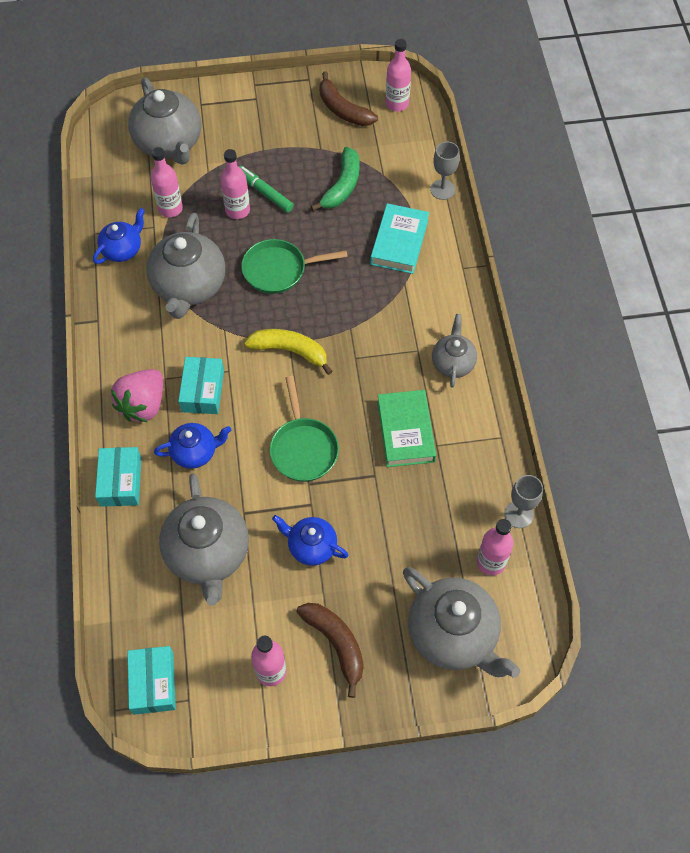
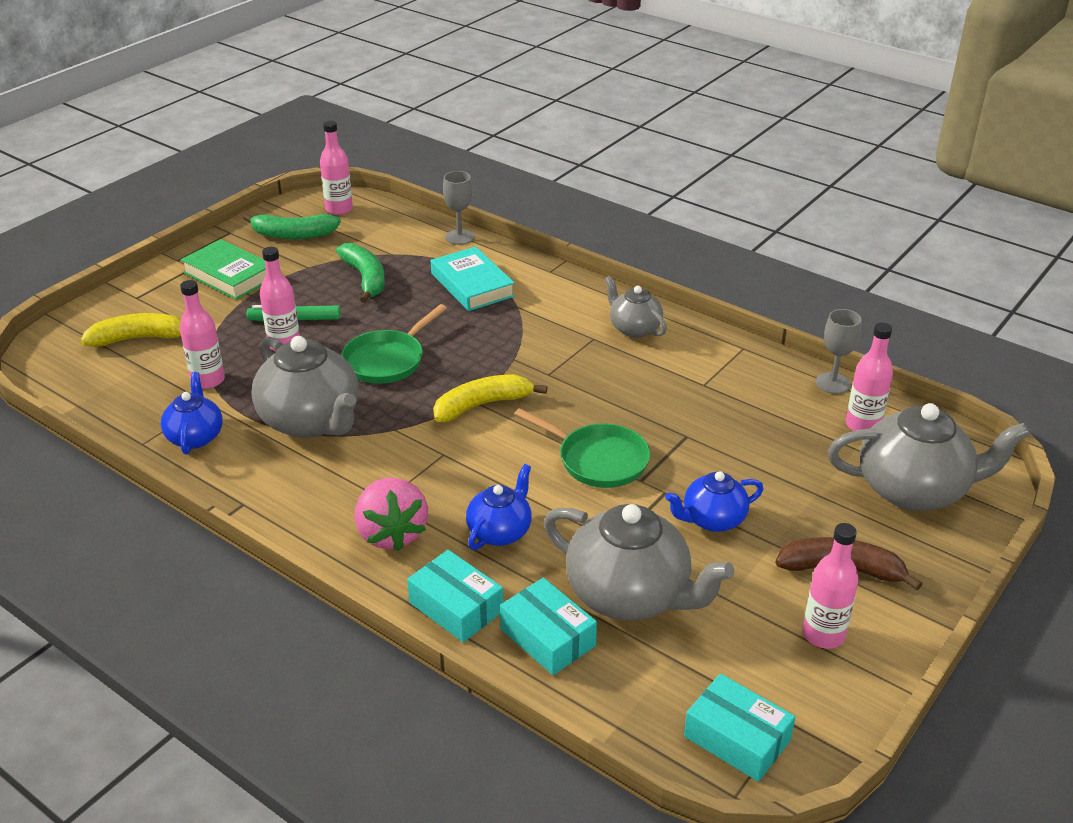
camera: 45 degrees left, 25 degrees down
(169, 143) = (139, 338): grey teapot -> yellow banana
(202, 391) = (439, 483): turquoise box -> turquoise box (547, 637)
(343, 109) = (293, 235): brown banana -> green banana
(405, 431) = (665, 392): green book -> green book (229, 275)

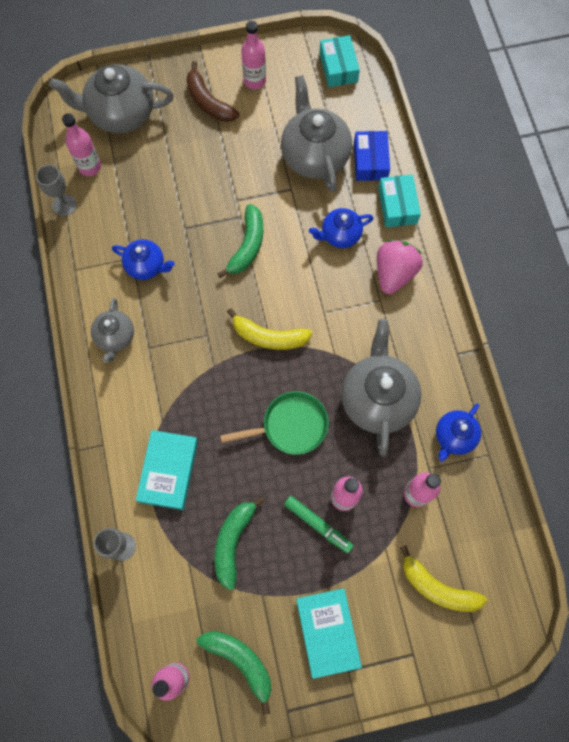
camera: 140 degrees left, 35 degrees up
(229, 275) = (327, 632): green book -> turquoise book
(547, 637) = (370, 161): turquoise box -> blue box
(598, 460) = (247, 246): green pan -> green banana
(712, 520) = (233, 167): blue teapot -> blue teapot (146, 266)
(914, 490) = (121, 114): grey teapot -> grey teapot turned 45 degrees counterclockwise

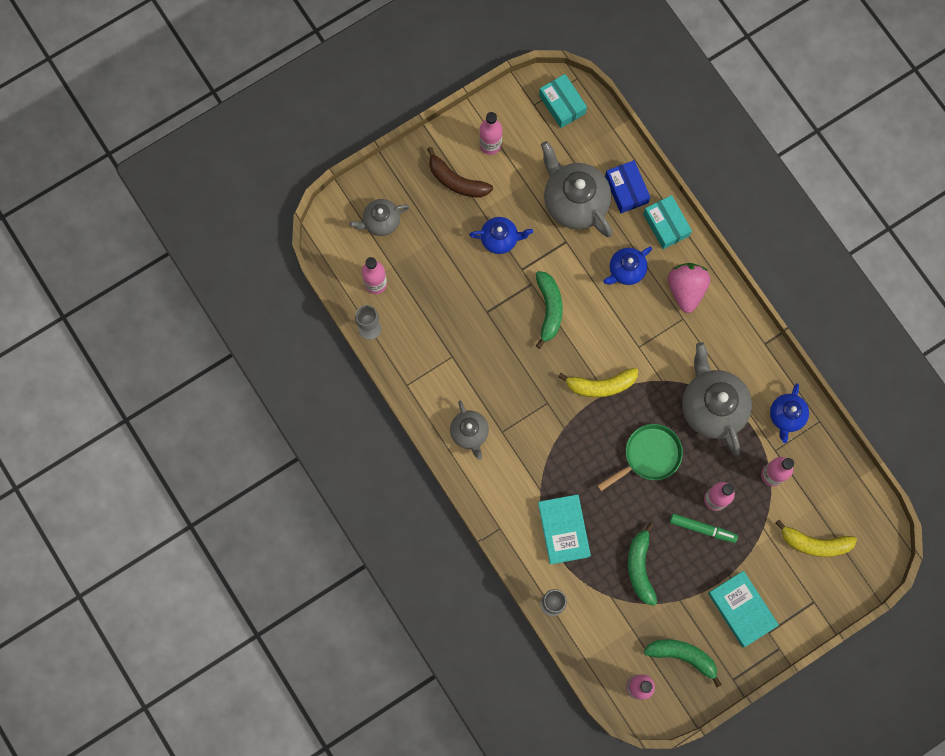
camera: 20 degrees left, 5 degrees up
(121, 114) = (381, 222): grey teapot -> grey teapot, size x0.56
(146, 266) = (468, 359): blue teapot -> blue teapot (500, 239)

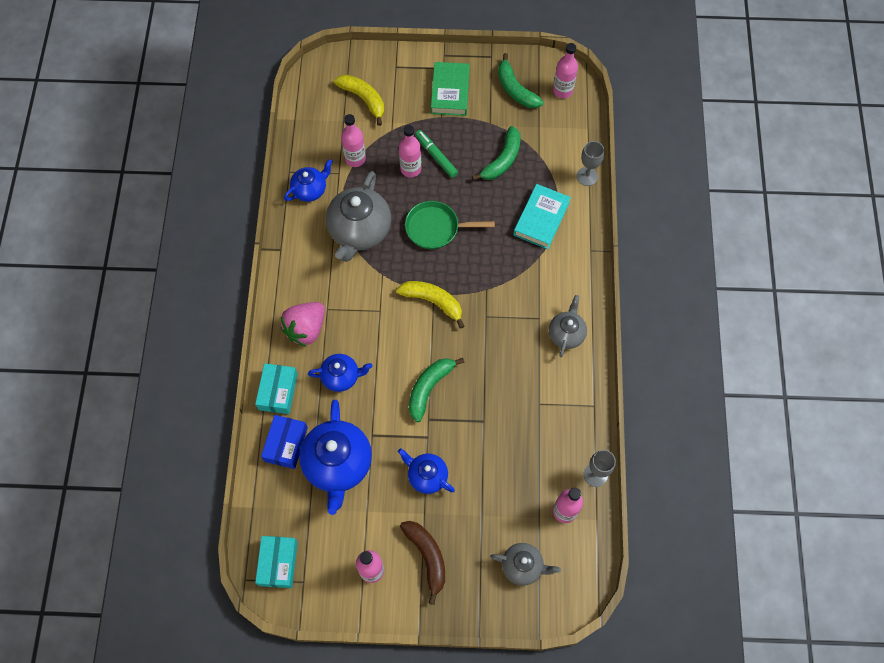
camera: 145 degrees left, 10 degrees down
(574, 202) = (338, 464): grey teapot -> blue teapot
(742, 609) = (450, 92): turquoise book -> green book

